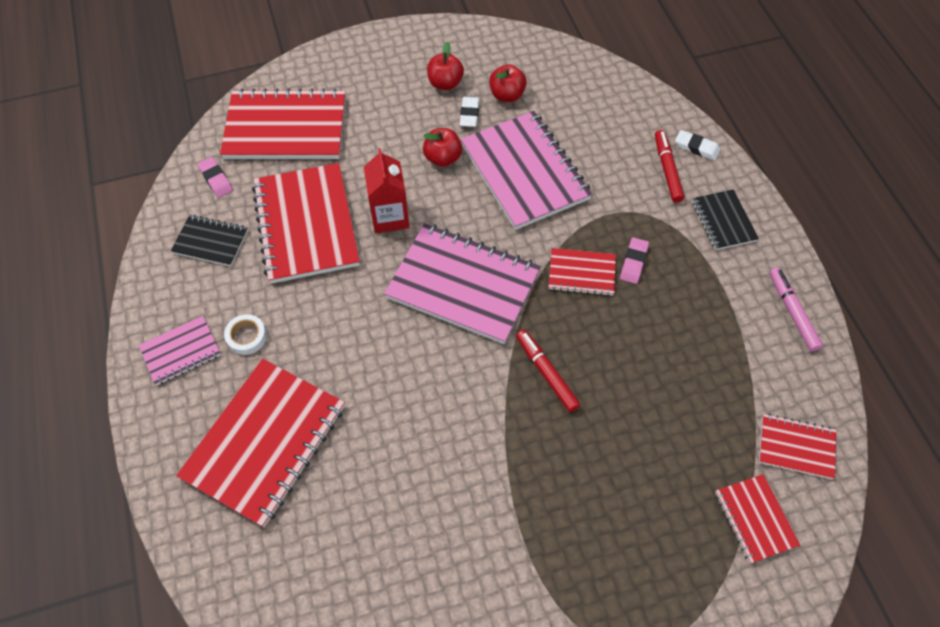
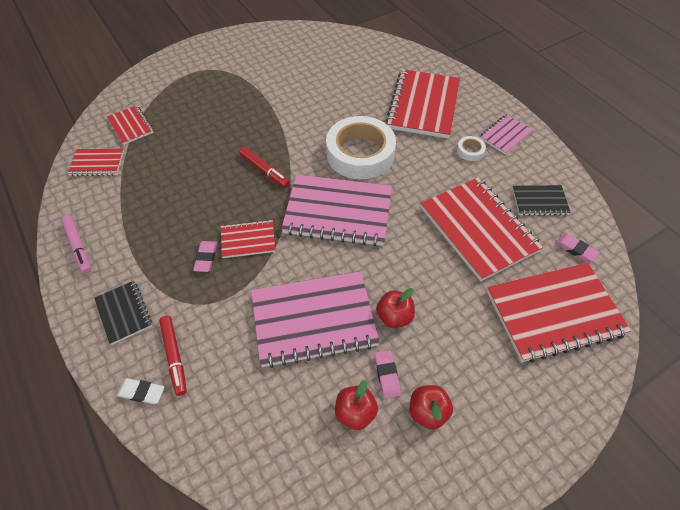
camera: 165 degrees right, 5 degrees down
(389, 217) = (416, 251): red carton -> none
(402, 370) = (360, 153): none -> white tape
(469, 114) = (387, 375): white eraser -> pink eraser
(524, 172) = (313, 320): pink notebook -> pink notebook turned 60 degrees counterclockwise

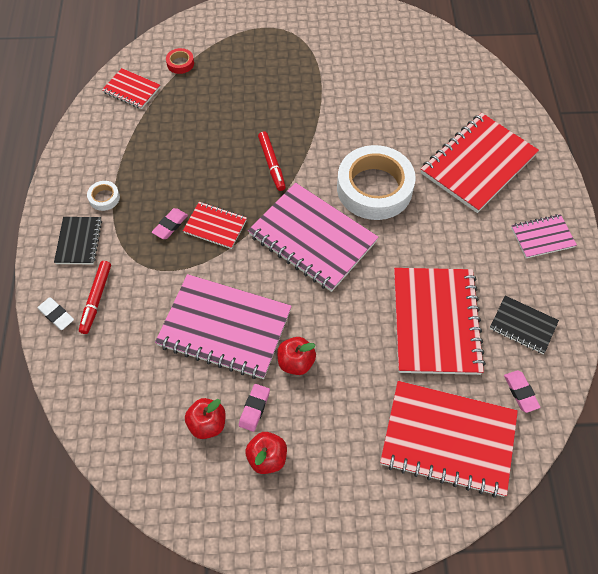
camera: 30 degrees right, 5 degrees up
(78, 246) = (76, 164): pink marker -> none
(131, 126) = (180, 63): red notebook -> red tape
(470, 151) = (490, 237): white tape -> white tape (104, 198)

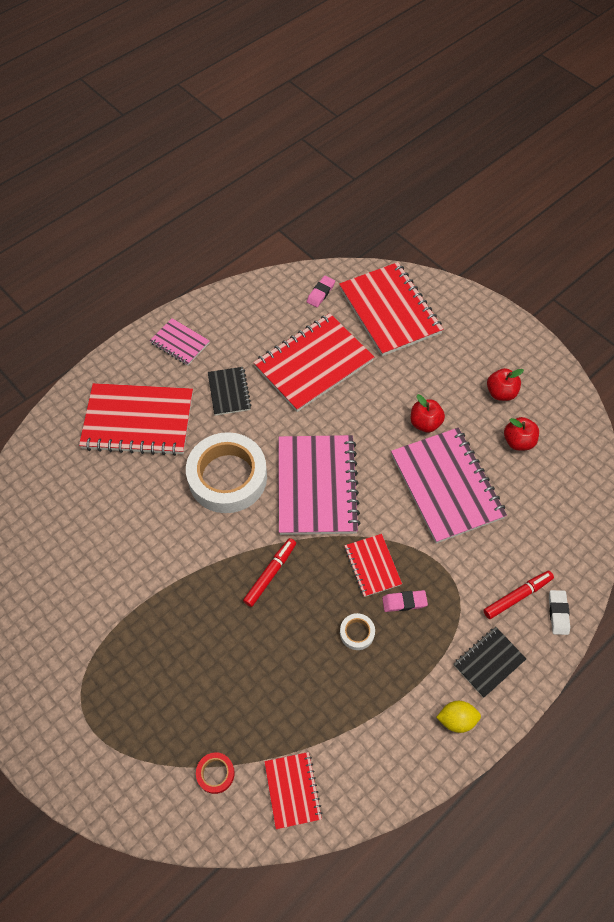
camera: 130 degrees left, 0 degrees up
(71, 194) = (456, 719): none -> yellow lemon
(104, 198) = (431, 685): white tape -> white tape (357, 633)
(254, 408) = (480, 423): pink eraser -> none
(523, 325) = (269, 316): black notebook -> black notebook (229, 392)

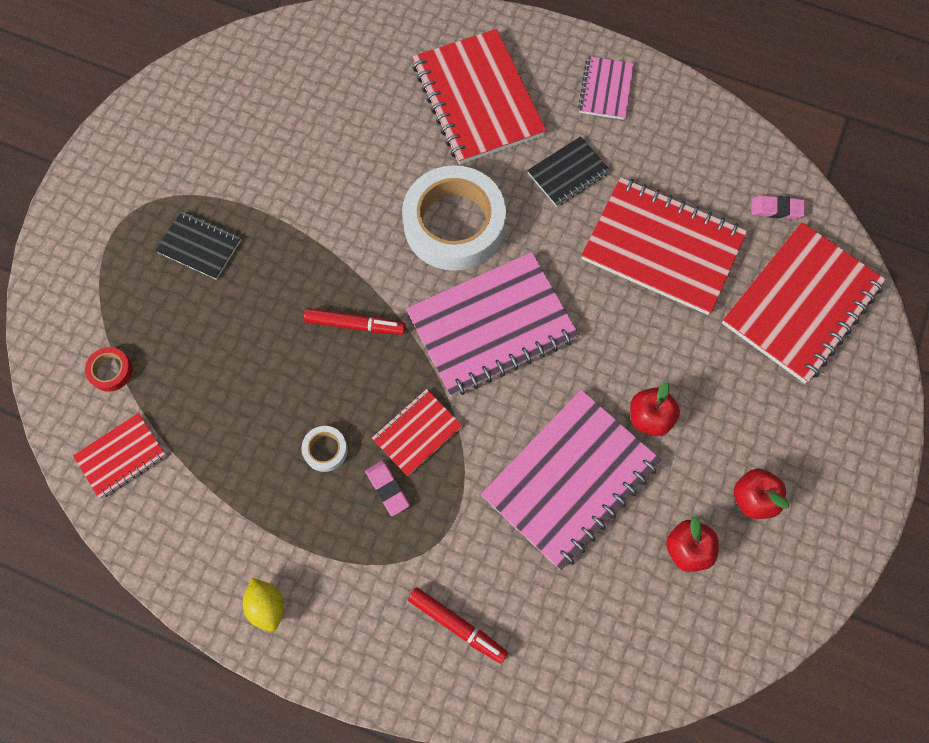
camera: 65 degrees right, 10 degrees up
(489, 662) = (354, 620): black notebook -> black notebook (199, 246)
(558, 613) = (457, 687): white eraser -> none

